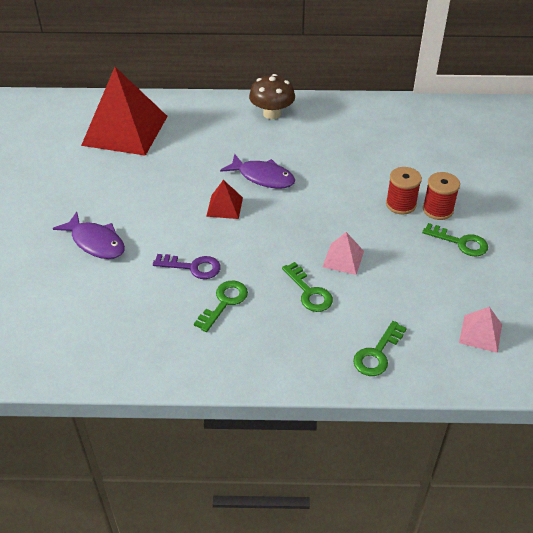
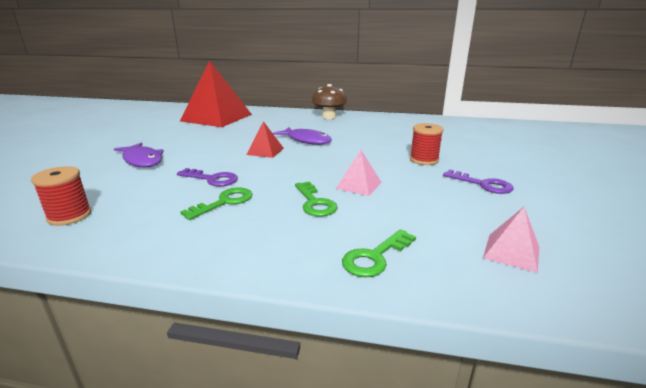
camera: 10 degrees right, 20 degrees down
(438, 210) = (459, 165): red spool -> red spool (69, 216)
(460, 242) = (482, 184): green key -> purple key

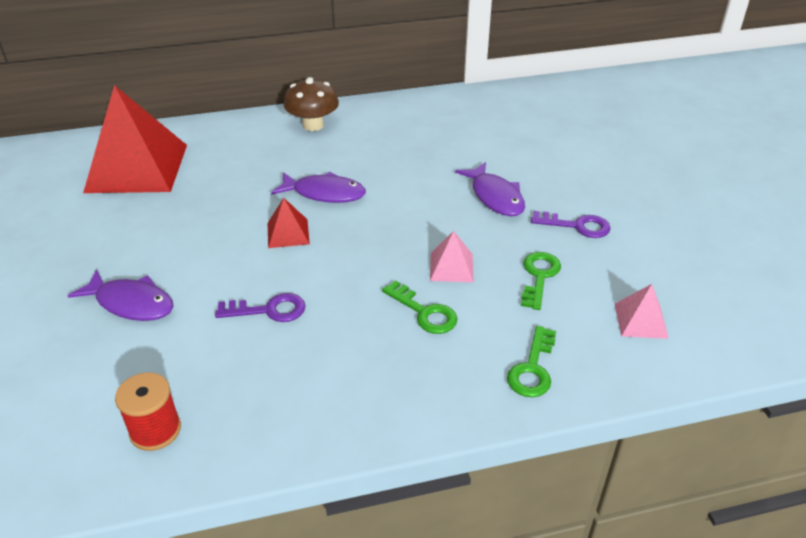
camera: 25 degrees left, 15 degrees up
(224, 202) = (323, 345): green key -> green key (539, 276)
(424, 160) = (495, 197): red spool -> purple fish

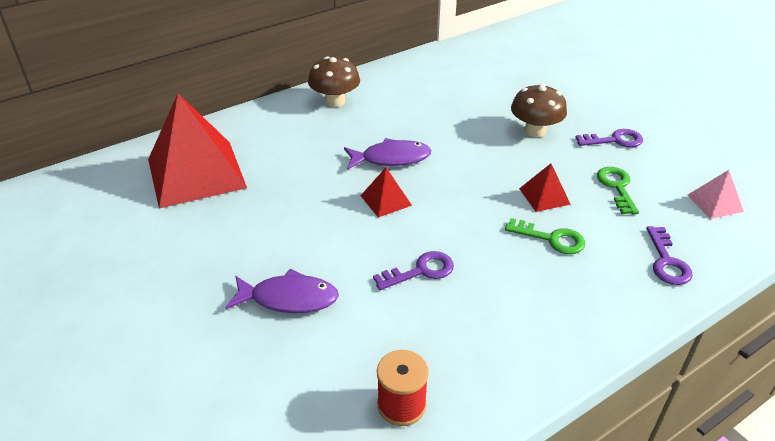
camera: 20 degrees left, 0 degrees up
(451, 267) = (544, 196): pink pyramid -> red pyramid
(495, 197) = (535, 131): purple fish -> brown mushroom
(532, 368) = (667, 261): green key -> purple key

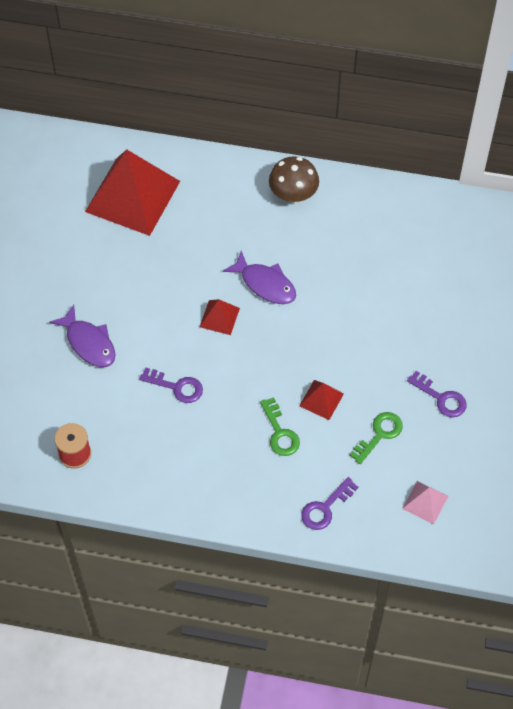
camera: 45 degrees right, 20 degrees up
(535, 131) = (397, 341): brown mushroom -> none

